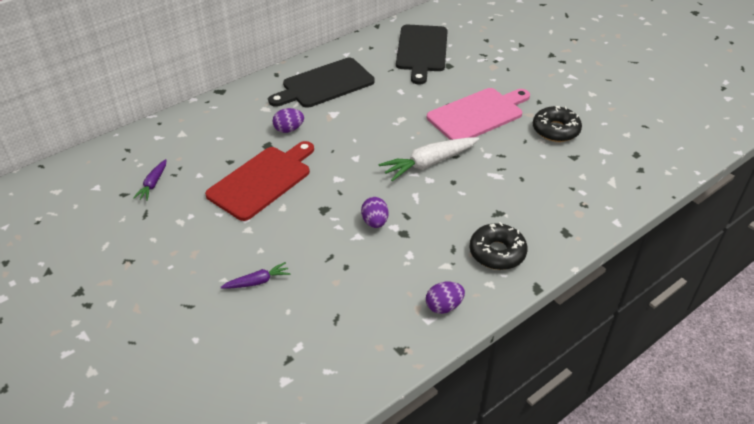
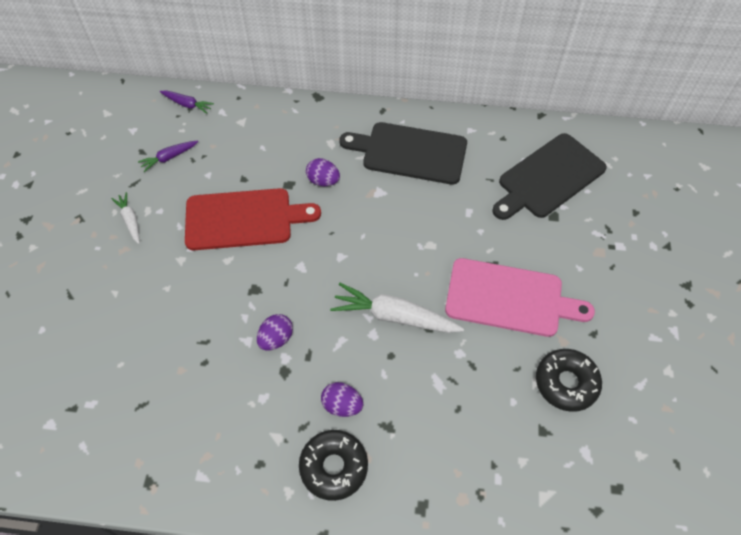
camera: 45 degrees right, 15 degrees up
(175, 235) = (130, 220): none -> white carrot
(257, 282) = (132, 316): purple carrot -> purple carrot (187, 104)
(444, 306) = (226, 476): purple egg -> purple egg (342, 405)

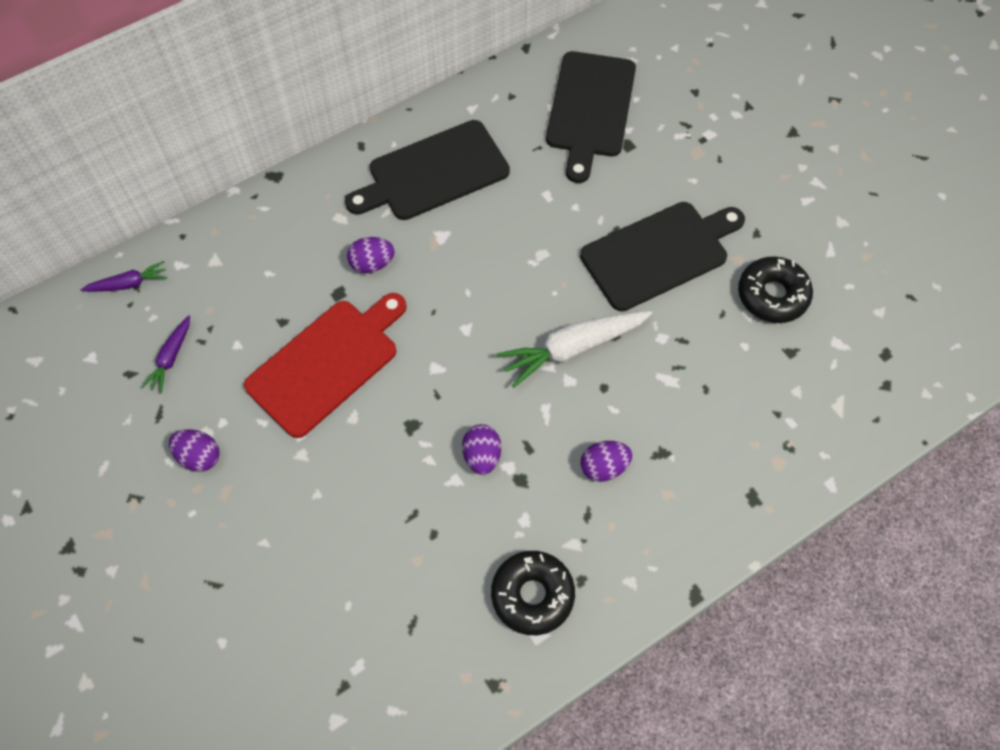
camera: 40 degrees left, 5 degrees up
(130, 220) = (199, 456): white carrot -> purple egg
(334, 467) = (649, 527): black donut -> black donut (532, 595)
(510, 298) = (659, 253): pink cutting board -> black cutting board

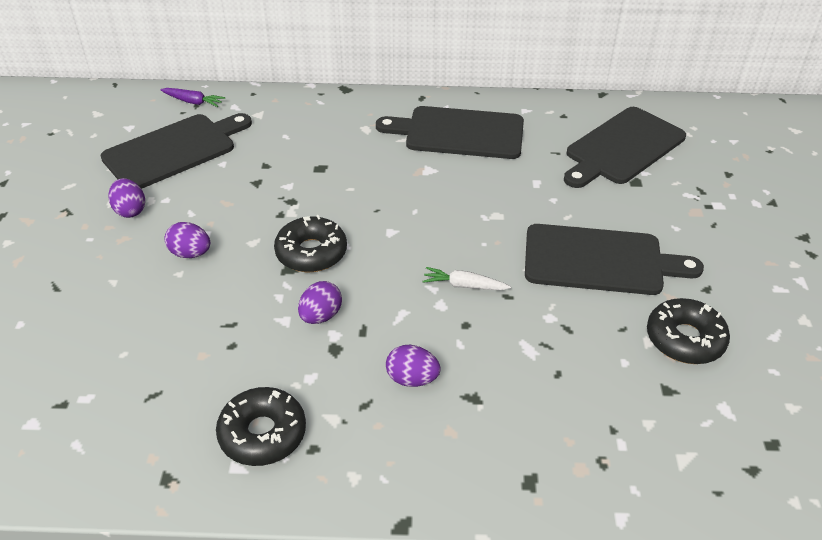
camera: 35 degrees right, 20 degrees down
(171, 358) = (174, 150): purple carrot -> black cutting board
(327, 363) = (270, 202): red cutting board -> none
(372, 264) = (361, 163): purple egg -> purple egg (190, 253)
(416, 396) = (311, 253): none -> black donut
(573, 348) = (464, 285): white carrot -> white carrot, size x0.54

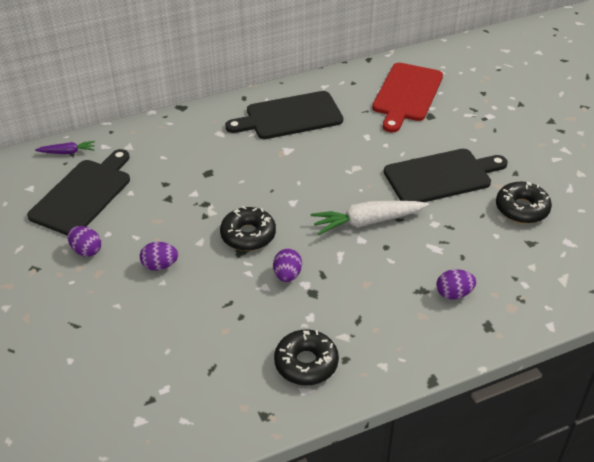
camera: 25 degrees left, 0 degrees up
(412, 379) = (376, 293): purple egg -> purple egg (453, 294)
(464, 285) = (367, 222): white carrot -> white carrot, size x1.85
(622, 148) = (406, 95): black cutting board -> red cutting board

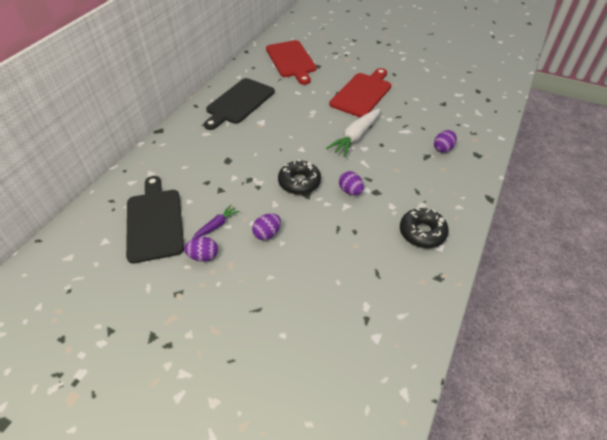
camera: 40 degrees left, 5 degrees up
(67, 152) = (106, 201): purple carrot -> purple carrot (216, 225)
(441, 176) = (362, 93): black cutting board -> red cutting board
(522, 209) = (419, 89): black donut -> none

